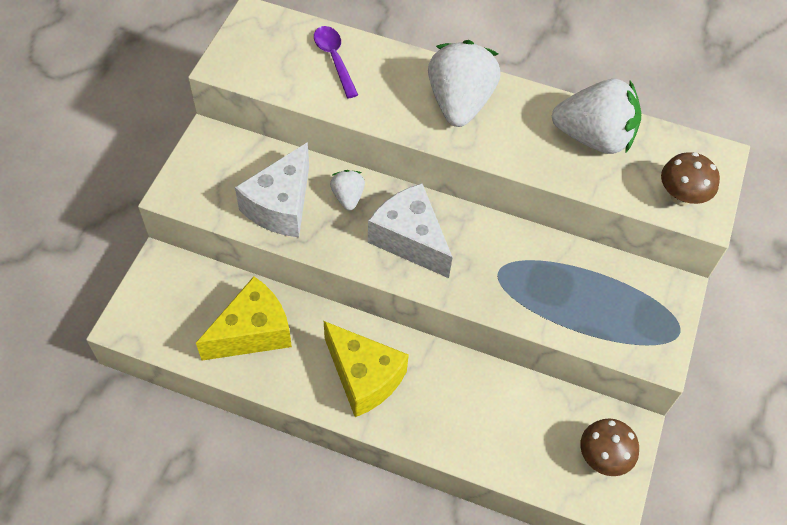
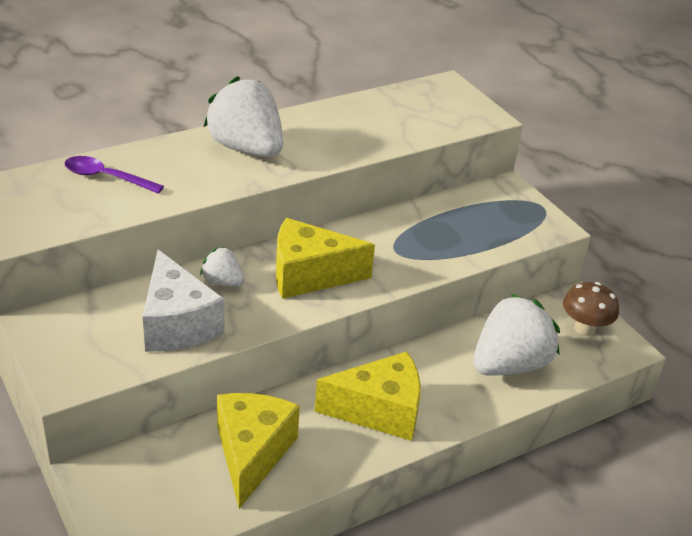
camera: 50 degrees left, 20 degrees down
(410, 239) = (309, 275): white cheese -> yellow cheese
(594, 137) = (364, 116): white strawberry -> white strawberry (509, 364)
(681, 196) = (460, 115): brown mushroom -> none

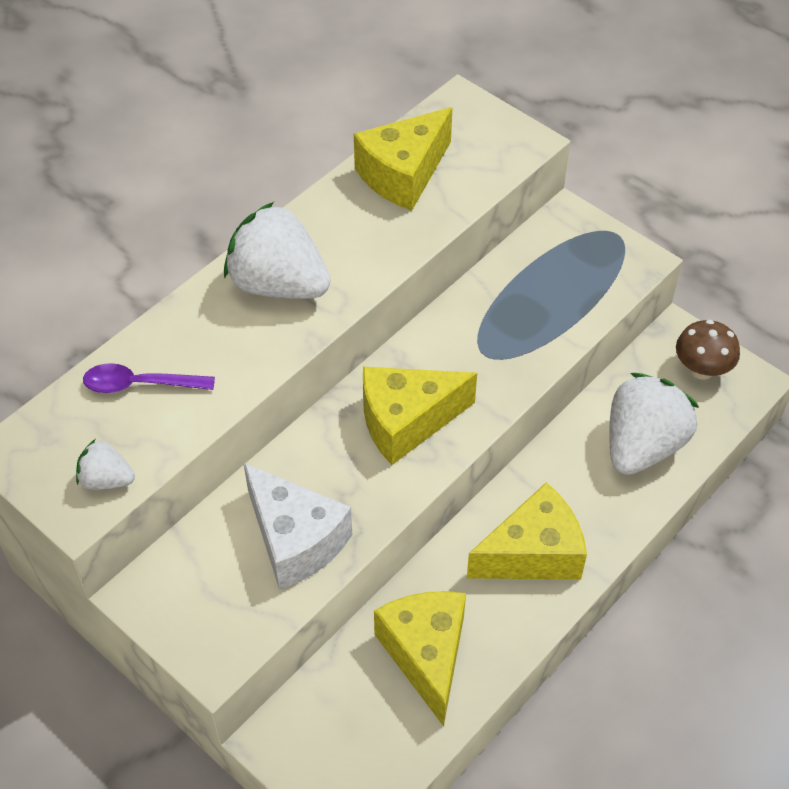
camera: 15 degrees left, 15 degrees up
(222, 282) = (316, 464): white strawberry -> white strawberry (106, 480)
(379, 112) = (403, 174): none -> yellow cheese

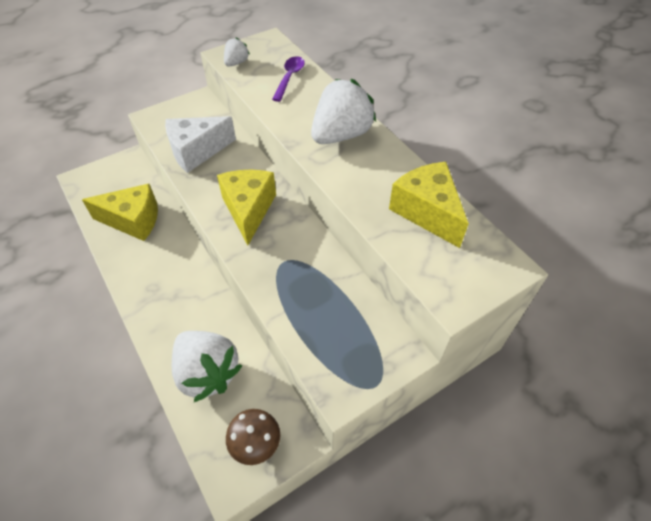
camera: 105 degrees right, 0 degrees up
(533, 553) = (162, 283): yellow cheese -> none

